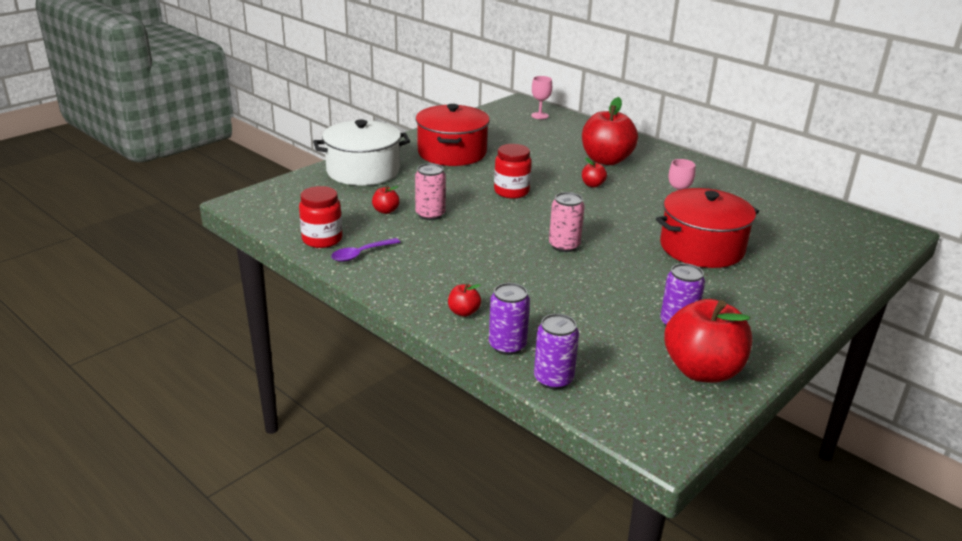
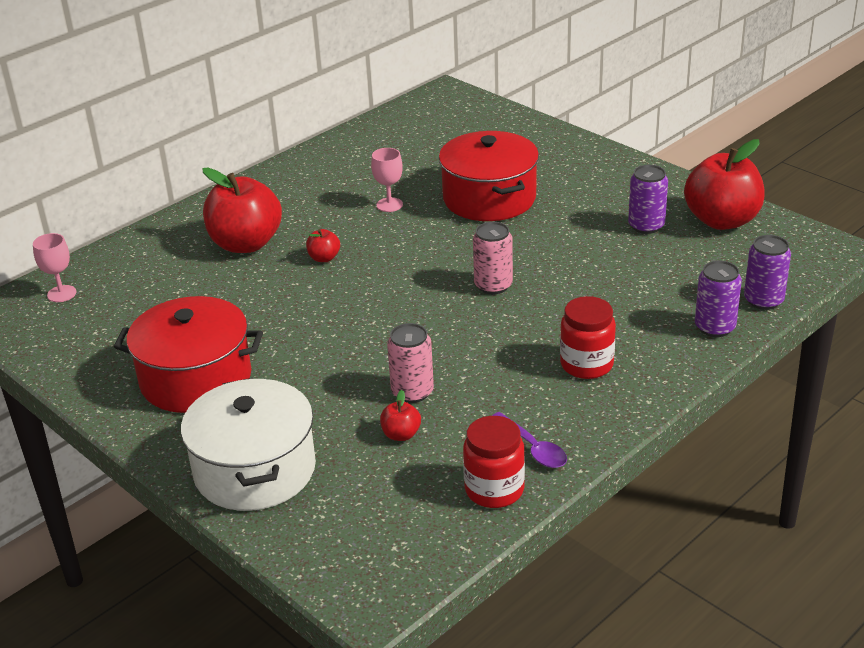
camera: 85 degrees left, 5 degrees up
(463, 312) = (657, 357): red apple -> none
(511, 192) = (341, 322): red jar -> red jar (586, 364)

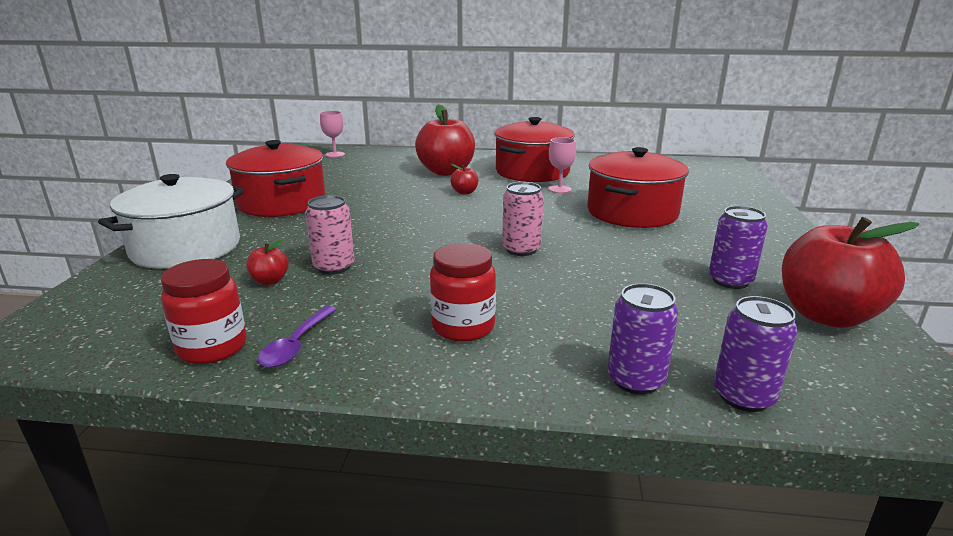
camera: 50 degrees right, 10 degrees down
(321, 196) = (532, 172): none -> red pot

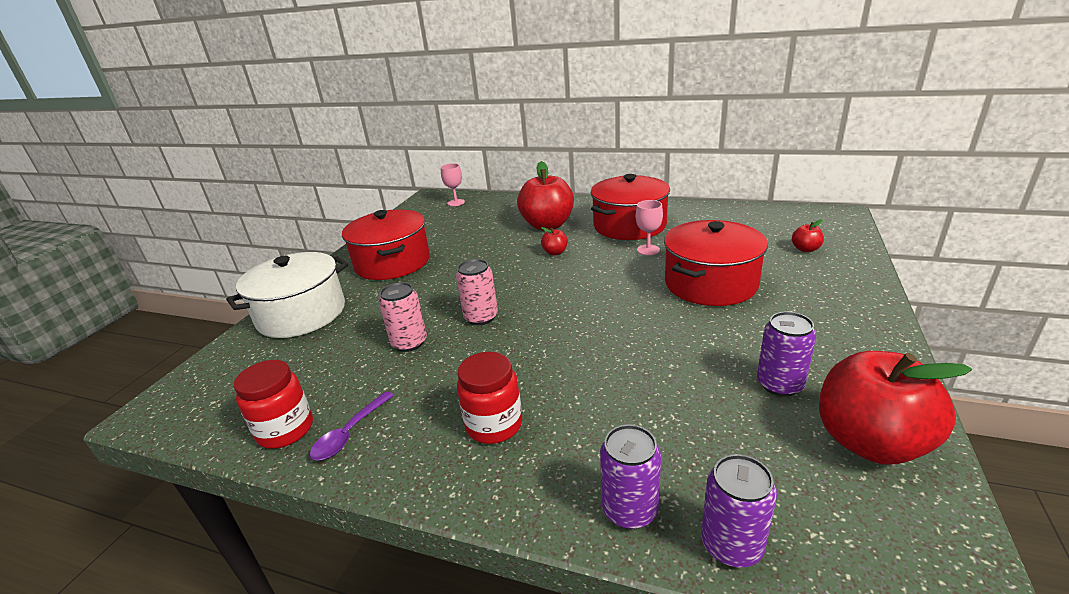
camera: 15 degrees right, 5 degrees up
(270, 281) = (353, 356): red apple -> red apple (805, 249)
(521, 249) = (581, 329): pink can -> pink can (481, 317)

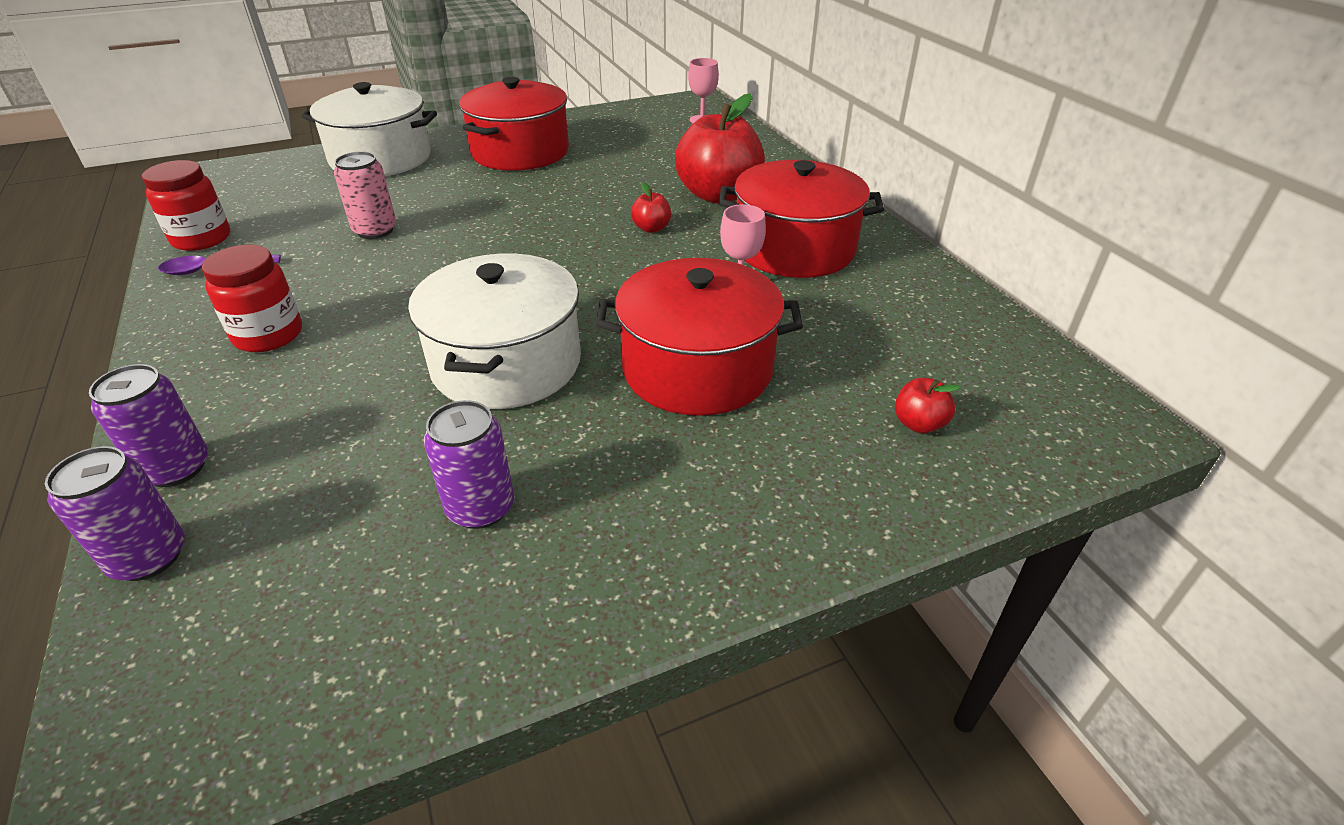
camera: 45 degrees right, 10 degrees up
(481, 317) = (456, 246): pink can -> none
(643, 337) = (507, 363): none -> white pot
(870, 442) = (398, 627): red apple -> none

